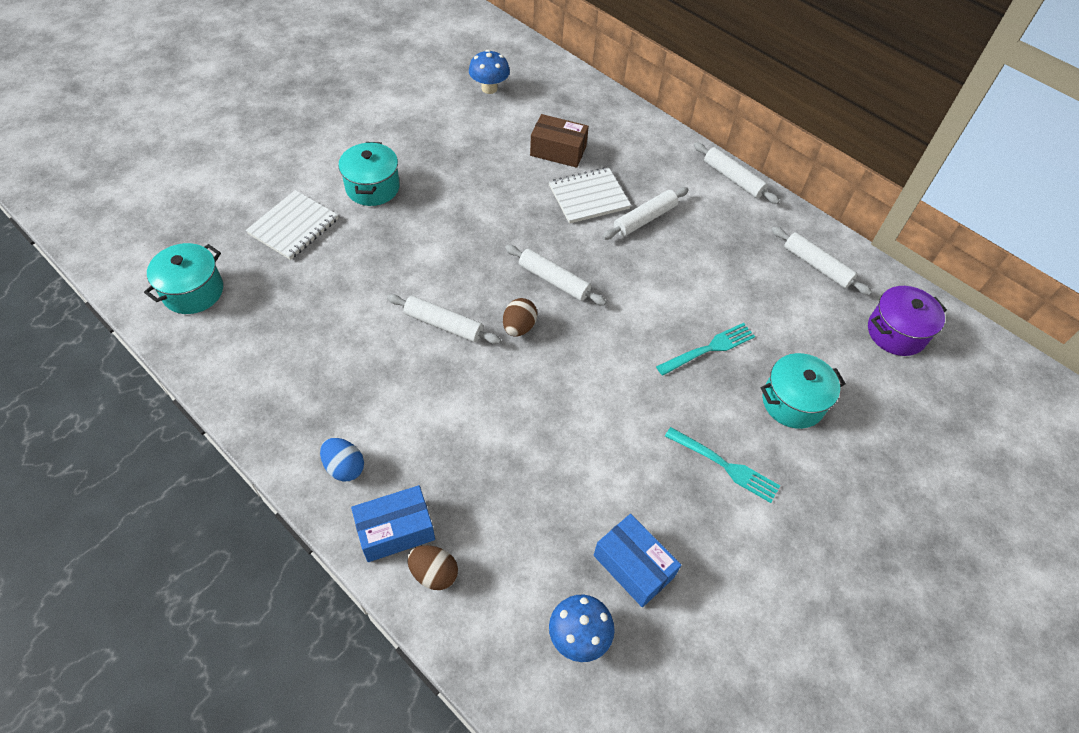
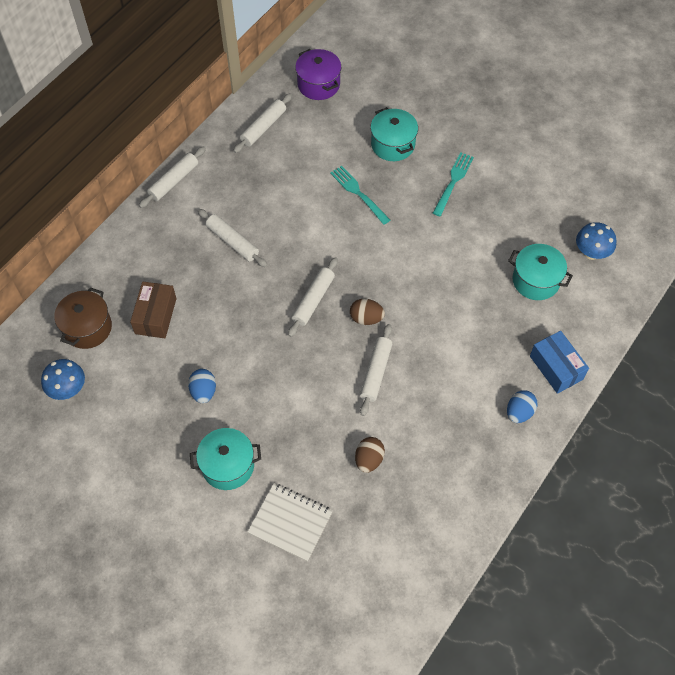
camera: 95 degrees left, 5 degrees up
(193, 291) = (384, 586): turquoise pot -> turquoise pot (536, 280)
(434, 573) = (578, 338): brown egg -> brown egg (369, 459)
(460, 178) = (203, 391): none -> blue egg
(554, 104) = (87, 328): none -> brown pot
(589, 197) = (213, 285): white notebook -> none
(633, 566) = (538, 228): blue box -> none

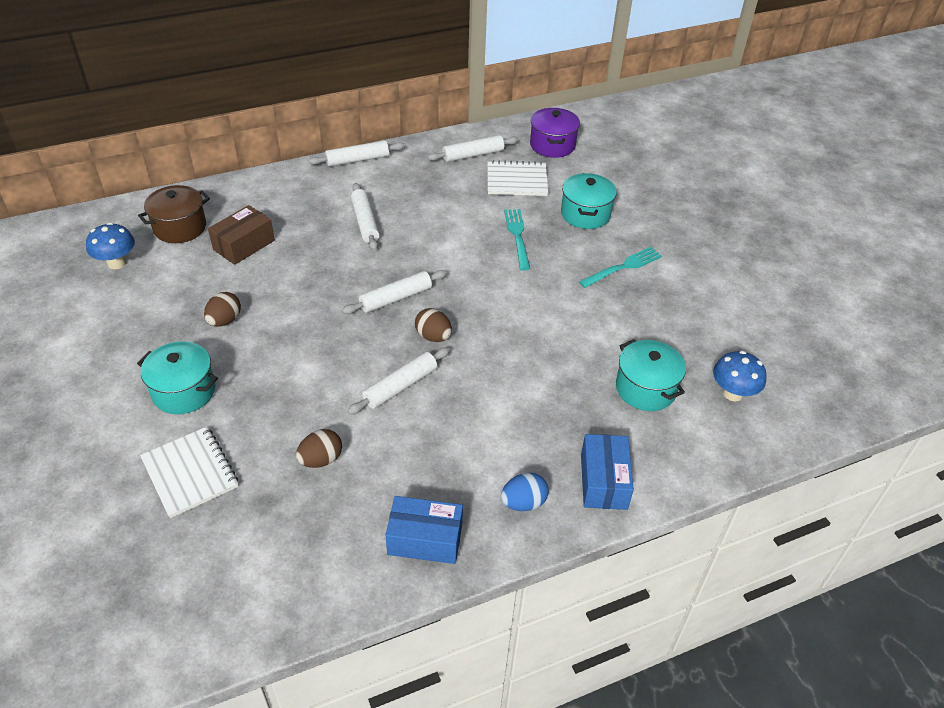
camera: 30 degrees right, 15 degrees down
(203, 391) = (225, 321): blue egg -> brown egg
(317, 137) = (517, 180): none -> white notebook
(479, 474) = (425, 539): none -> blue box

